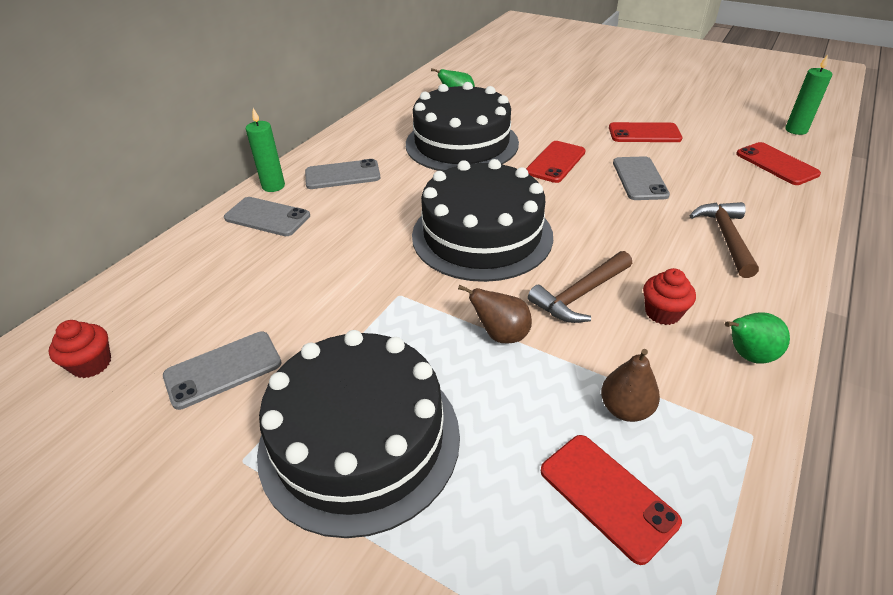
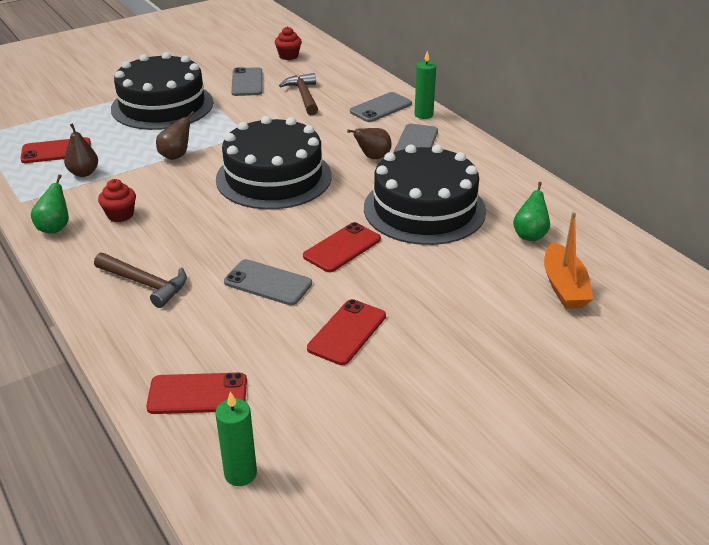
camera: 115 degrees right, 5 degrees down
(391, 190) = (373, 157): none -> brown pear
(506, 82) = (564, 286): none -> orange boat
(555, 162) = (342, 248): red phone -> red phone turned 75 degrees clockwise
(580, 295) = (172, 192): brown hammer -> brown hammer (304, 96)

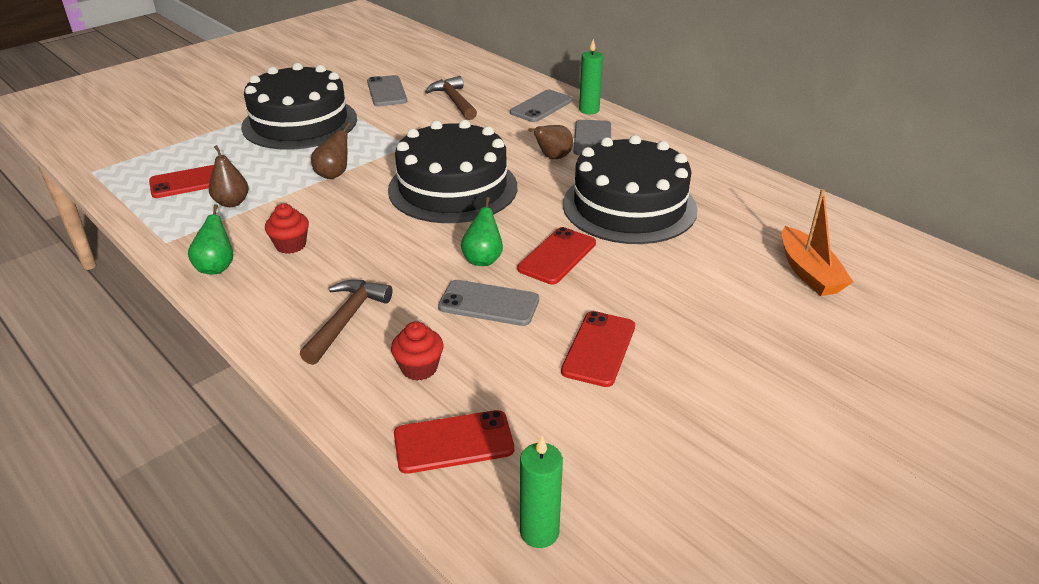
camera: 10 degrees left, 0 degrees up
(145, 283) = (346, 320): brown hammer -> brown hammer turned 90 degrees counterclockwise
(288, 56) = (422, 62): red cupcake -> red cupcake (419, 368)
(530, 235) = (750, 223): green pear -> green pear (483, 259)

